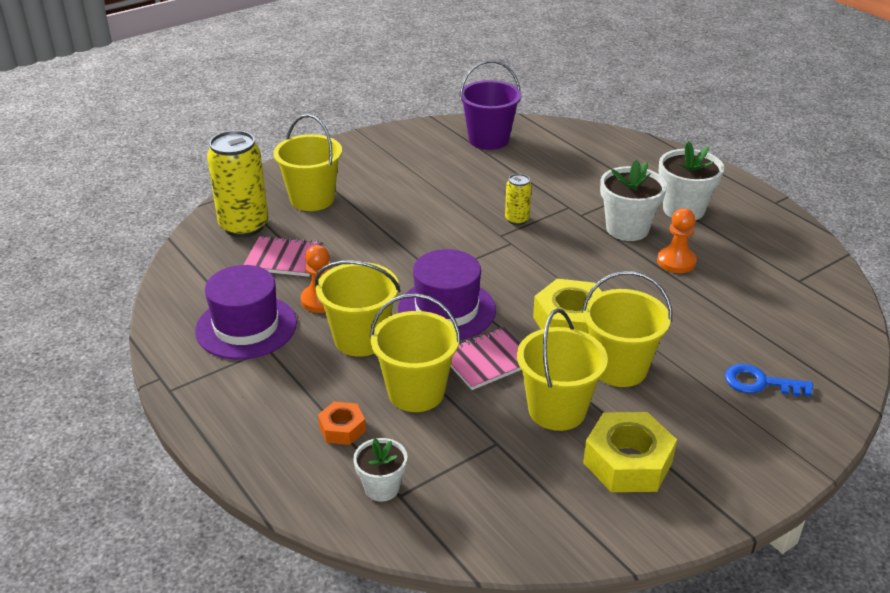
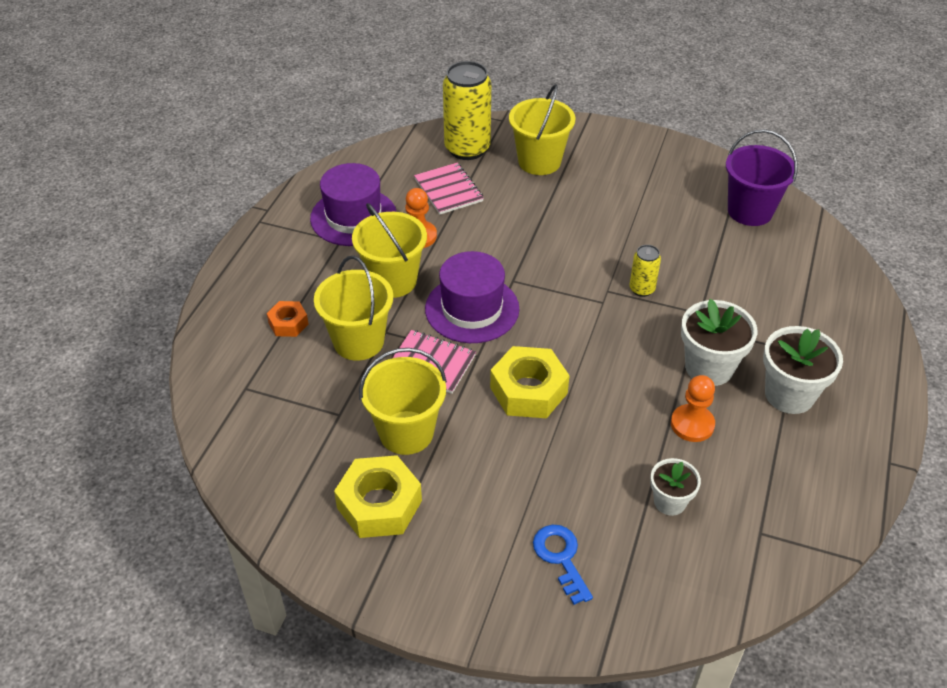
camera: 55 degrees right, 10 degrees up
(382, 488) = (245, 375): white flower pot -> white flower pot (670, 502)
(619, 368) = (493, 449): yellow bucket -> none

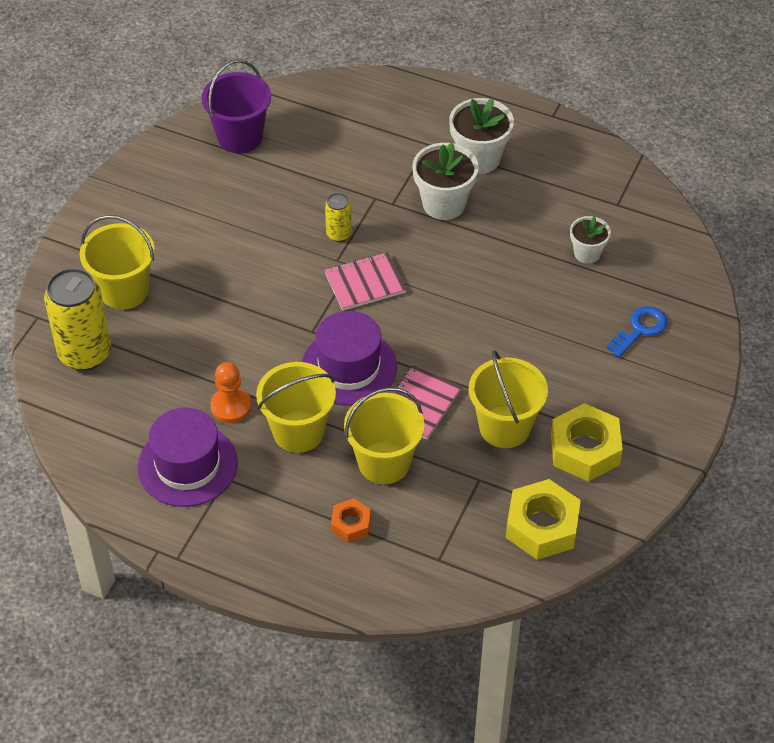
camera: 85 degrees left, 5 degrees up
(448, 190) = (157, 375): pink notebook -> pink notebook (365, 283)
(528, 390) = (460, 332): yellow nut -> yellow nut (542, 526)
(561, 558) = (640, 329): blue key -> blue key turned 150 degrees clockwise
(692, 424) = (507, 226): orange pawn -> none

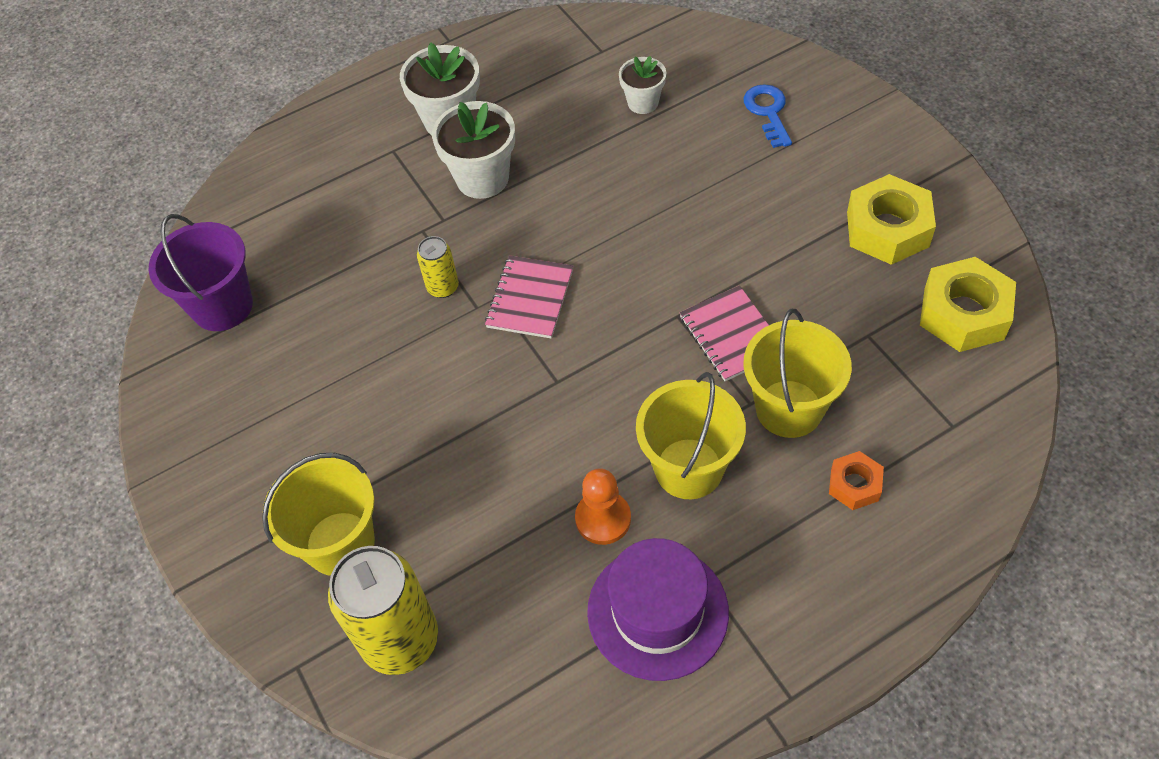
camera: 50 degrees left, 5 degrees up
(349, 367) = (634, 373): purple hat -> none
(504, 427) = (814, 278): yellow bucket -> none

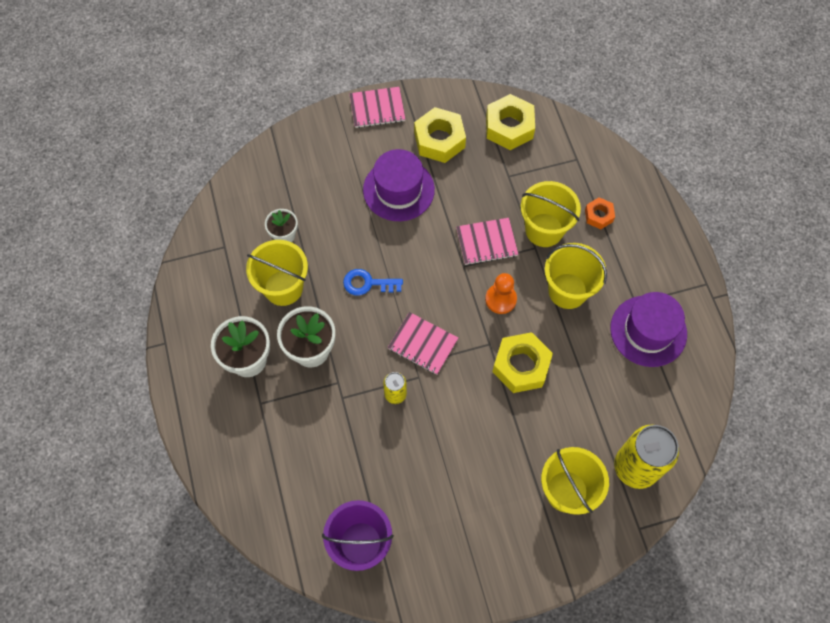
camera: 80 degrees left, 10 degrees up
(533, 432) = (521, 366): none -> yellow nut
(564, 124) = (283, 288): none -> yellow bucket
(603, 519) = (587, 343): orange pawn -> orange pawn (500, 299)
(768, 112) = (324, 168): blue key -> blue key (367, 283)
(773, 203) = (398, 190): none -> purple hat
(902, 141) = (377, 108): none -> pink notebook

